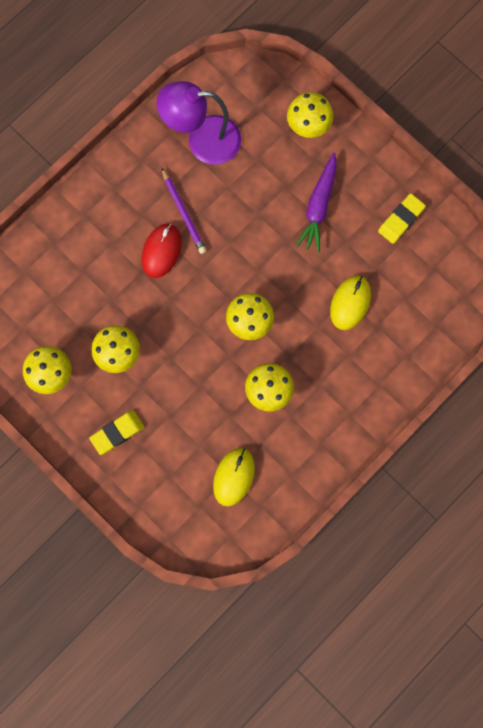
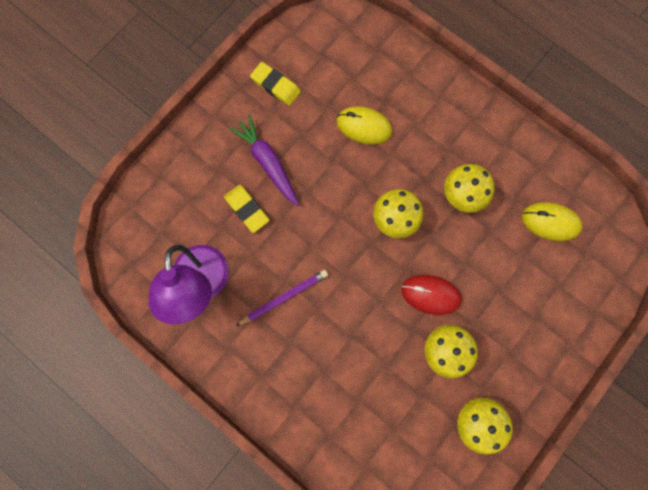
camera: 95 degrees left, 0 degrees up
(117, 433) = (526, 342): yellow eraser -> yellow eraser (247, 209)
(161, 251) = (328, 316): red mouse -> red mouse (430, 294)
(308, 126) = (182, 179): yellow mushroom -> none
(318, 207) = (268, 162): purple carrot -> purple carrot turned 135 degrees counterclockwise

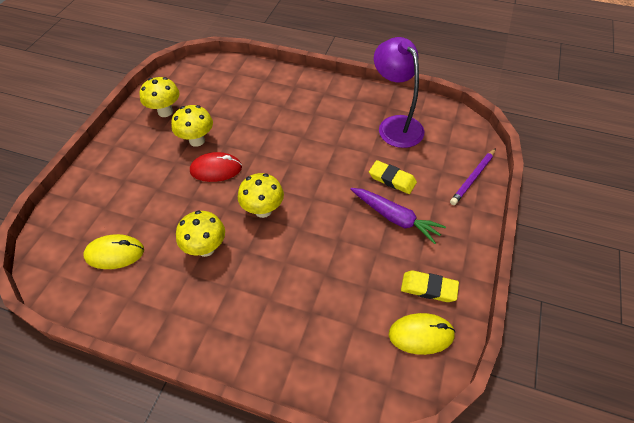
camera: 160 degrees right, 25 degrees down
(284, 297) = (331, 135): purple pencil -> purple pencil (473, 178)
(364, 126) = (321, 279): yellow mouse -> yellow mouse (421, 335)

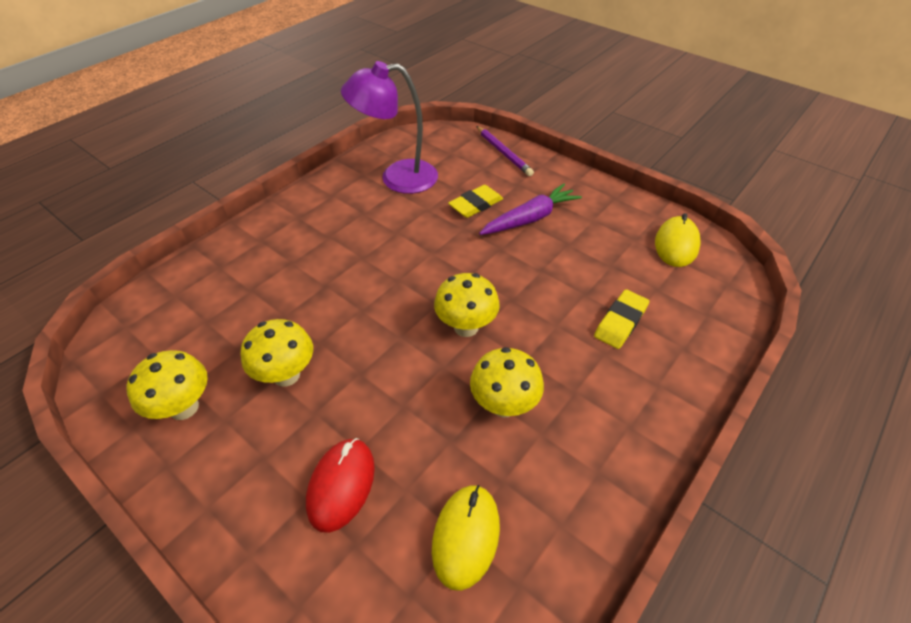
camera: 70 degrees left, 5 degrees down
(216, 169) = (363, 363): red mouse -> red mouse (341, 485)
(428, 288) = (625, 223): yellow eraser -> yellow eraser (620, 322)

